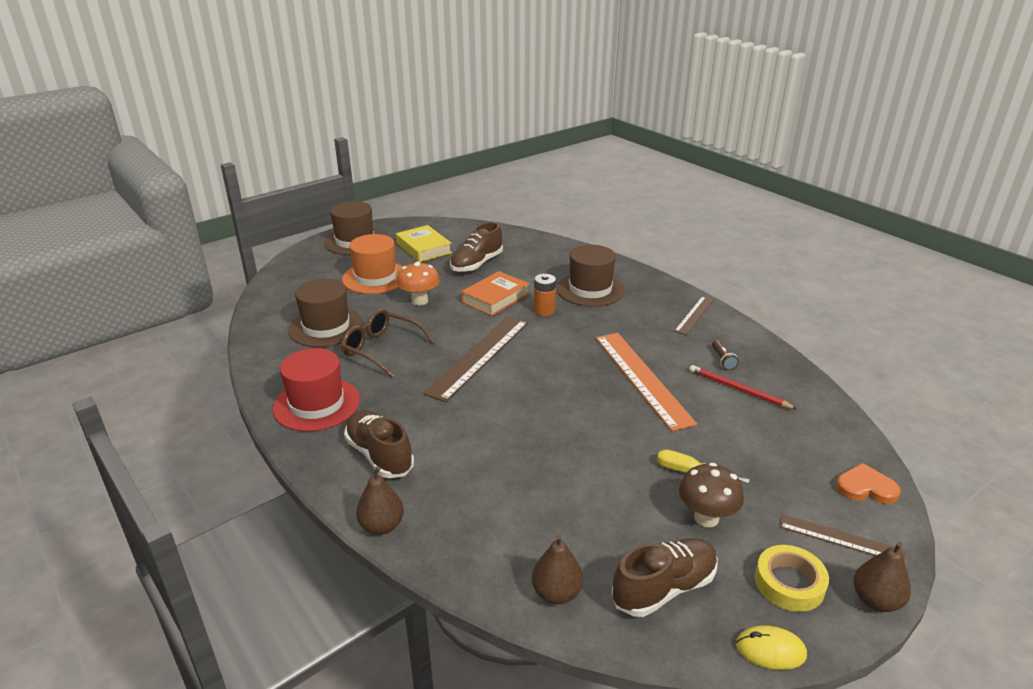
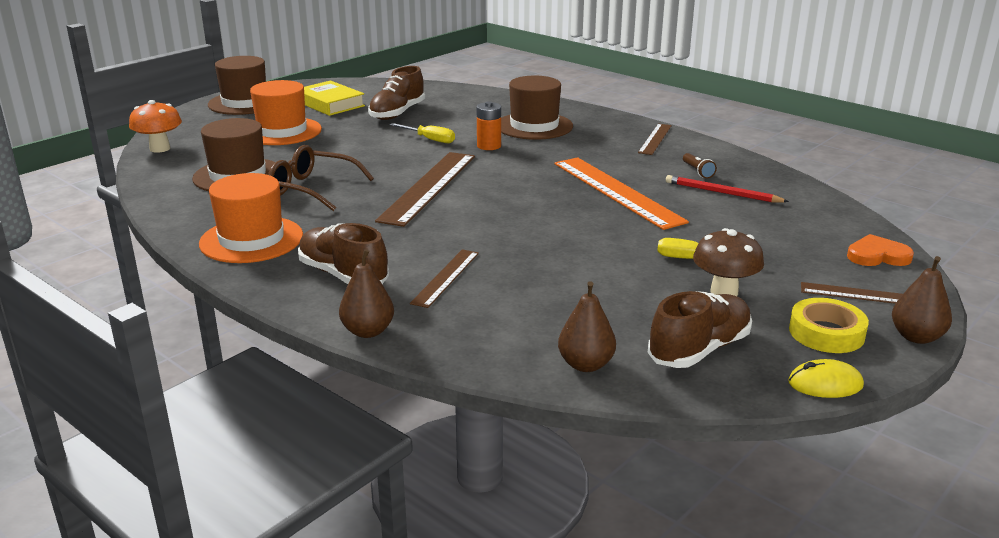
camera: 10 degrees left, 5 degrees down
(317, 404) = (251, 240): red hat -> orange hat
(419, 301) = (342, 147): orange mushroom -> orange mushroom (160, 149)
(464, 468) = (445, 277): none -> brown ruler
(495, 298) = (429, 139): orange book -> yellow screwdriver

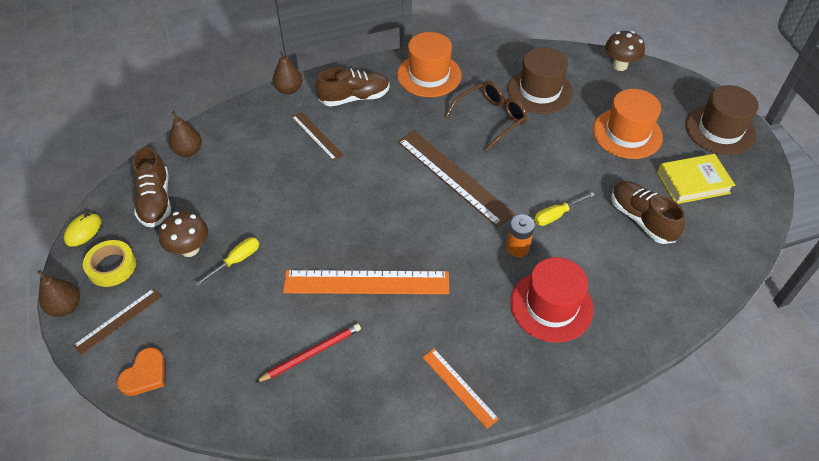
camera: 120 degrees right, 25 degrees up
(160, 149) = (619, 65): orange mushroom -> brown mushroom
(534, 126) = (551, 306): brown hat -> red hat
(655, 139) = (459, 387): brown ruler -> orange ruler
(697, 171) = (363, 367): brown flashlight -> none

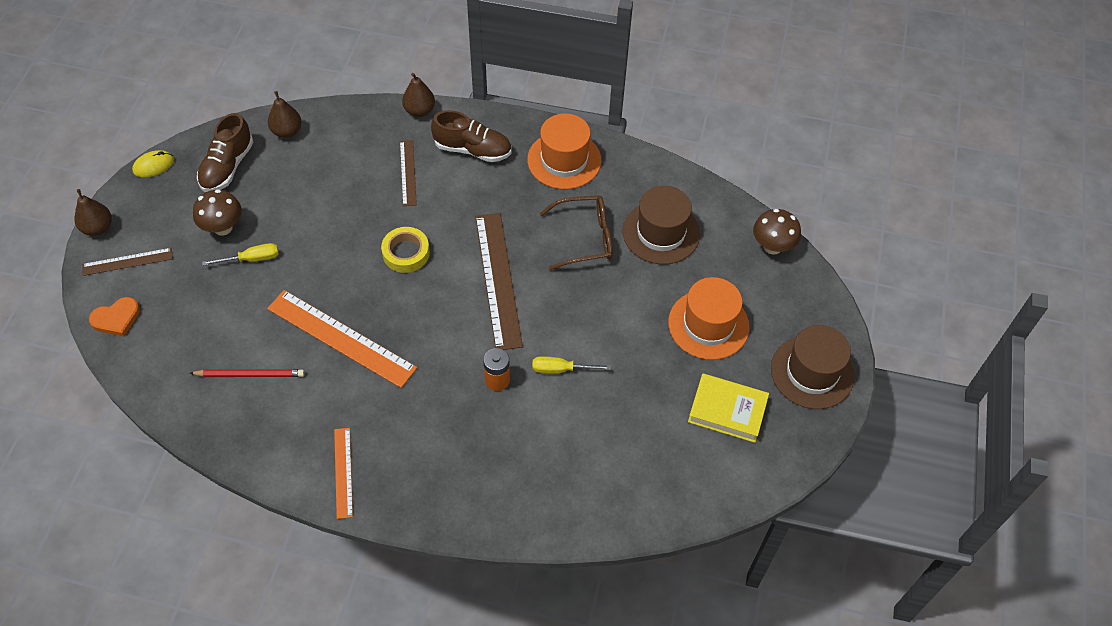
camera: 30 degrees right, 5 degrees up
(112, 266) = (153, 210): yellow tape -> yellow tape (406, 253)
(551, 306) = (480, 450): red hat -> none
(641, 219) = (639, 418): brown shoe -> none

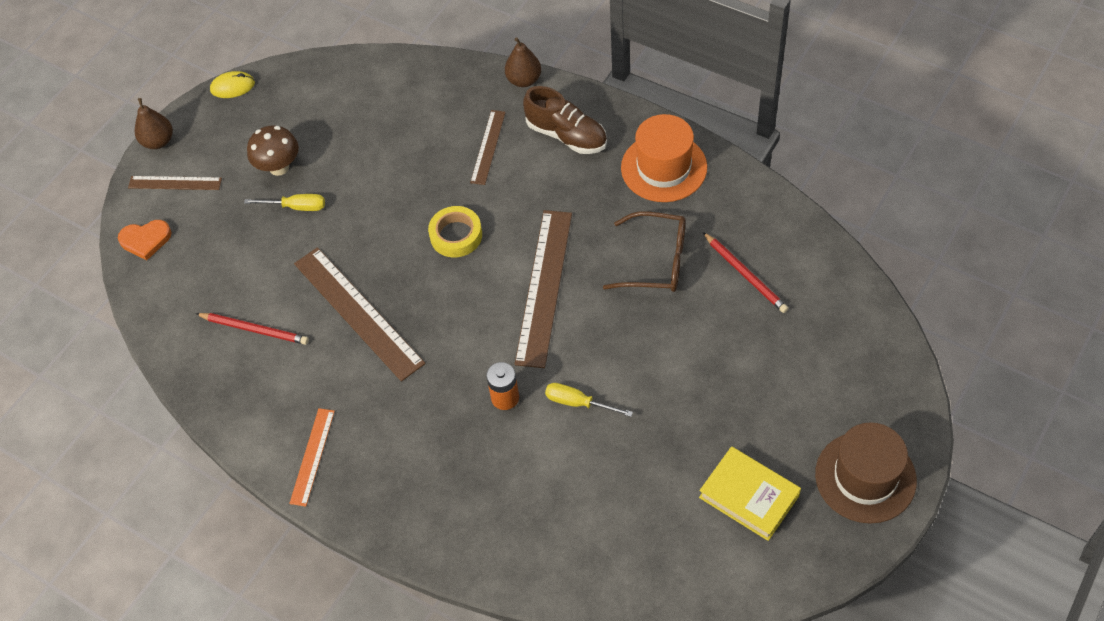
camera: 25 degrees right, 0 degrees up
(227, 167) = (305, 102): brown shoe -> none
(287, 131) = (377, 76): brown pear -> none
(341, 338) = (358, 313): orange ruler -> brown ruler
(661, 233) = (745, 274): brown hat -> red pencil
(708, 325) = (762, 392): orange hat -> none
(772, 246) = (871, 319): brown mushroom -> none

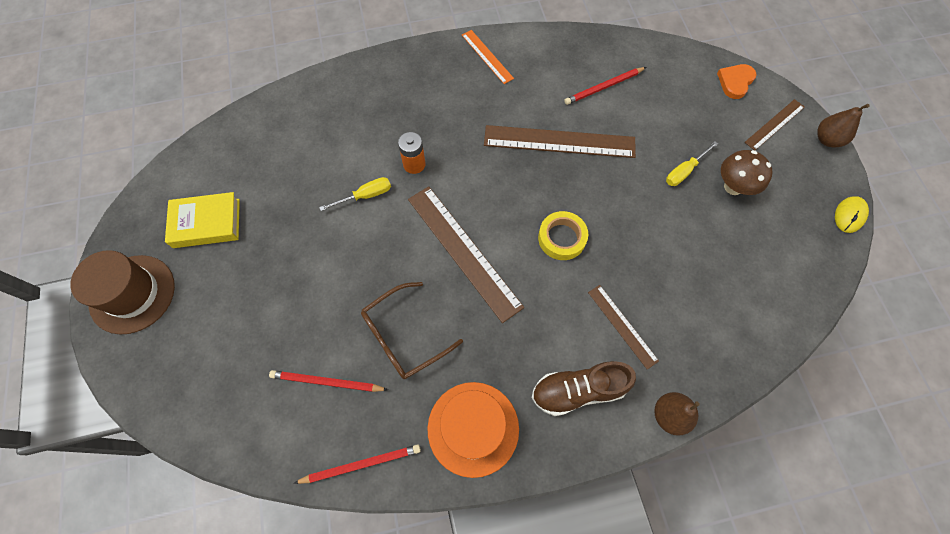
camera: 130 degrees right, 10 degrees up
(764, 204) = (361, 464): none -> red pencil

